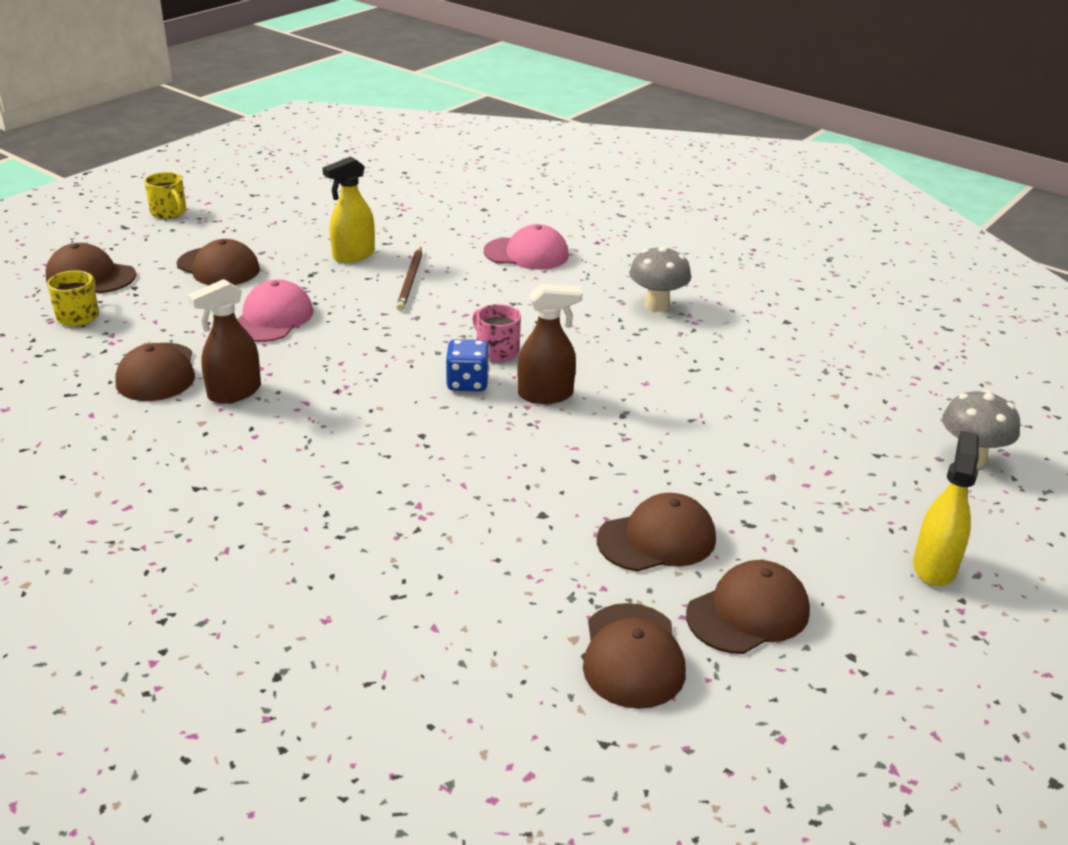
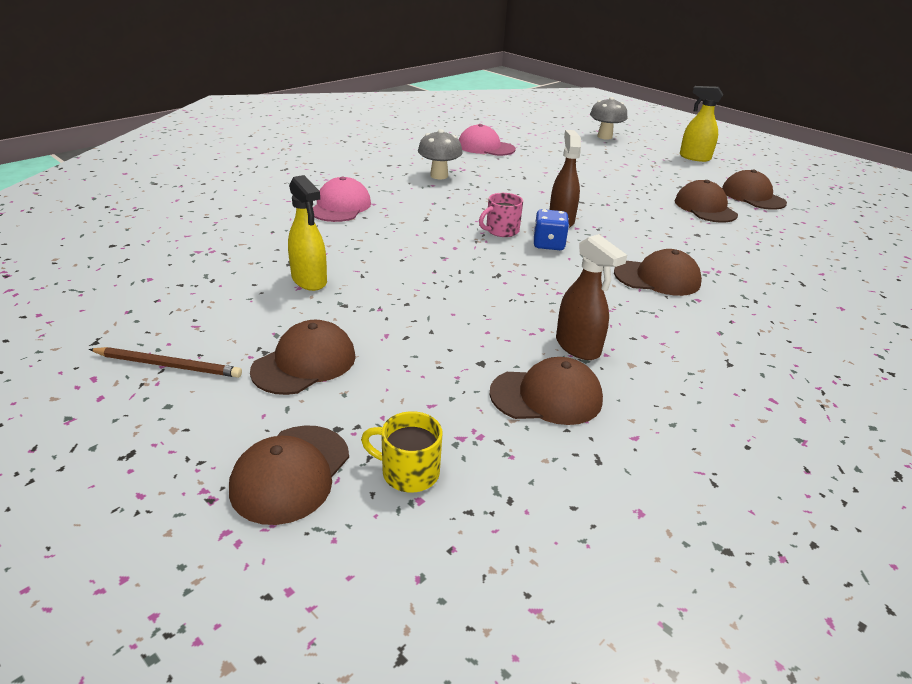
camera: 85 degrees left, 0 degrees up
(169, 212) = (104, 411): yellow mug -> none
(272, 318) = (436, 327): pink cap -> pink cap (485, 147)
(410, 281) = (375, 256): brown pencil -> brown pencil (168, 365)
(632, 656) = (804, 224): brown cap -> brown cap (657, 278)

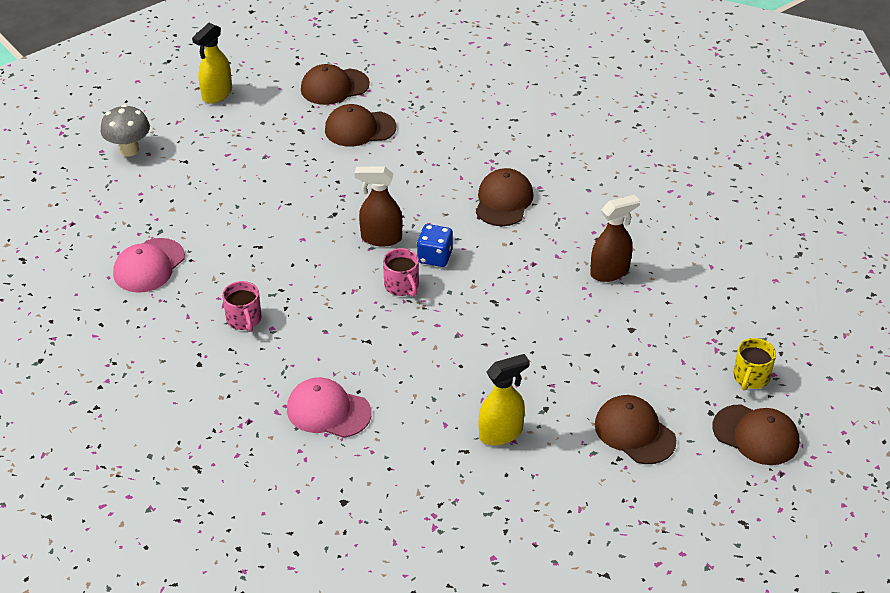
camera: 80 degrees left, 10 degrees up
(168, 365) = (639, 517): brown pencil -> none
(439, 176) = (244, 319): grey mushroom -> pink mug
(546, 396) = (671, 300): brown cap -> none

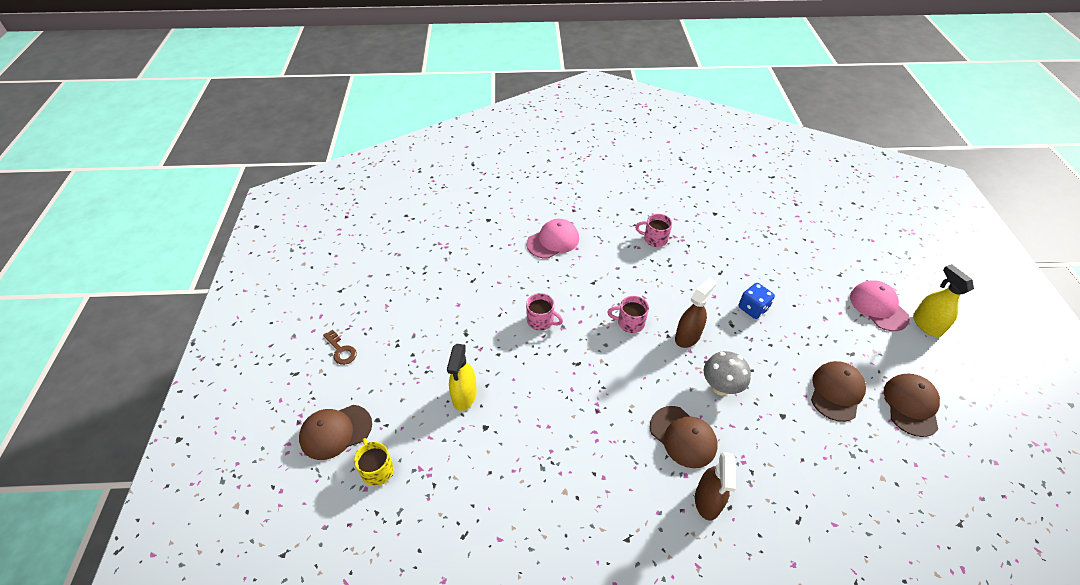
camera: 125 degrees right, 5 degrees up
(129, 150) = (867, 253): grey mushroom -> grey mushroom (720, 387)
(149, 266) = (733, 220): pink cap -> pink cap (878, 307)
(435, 257) = (646, 356): blue dice -> blue dice (753, 308)
(467, 356) = (541, 321): none -> pink mug
(501, 433) = (468, 302): yellow spray bottle -> yellow spray bottle (464, 396)
(610, 272) = (550, 455): brown spray bottle -> brown spray bottle (707, 501)
(634, 432) = (405, 366): brown cap -> none
(676, 504) = (341, 350): none -> brown key

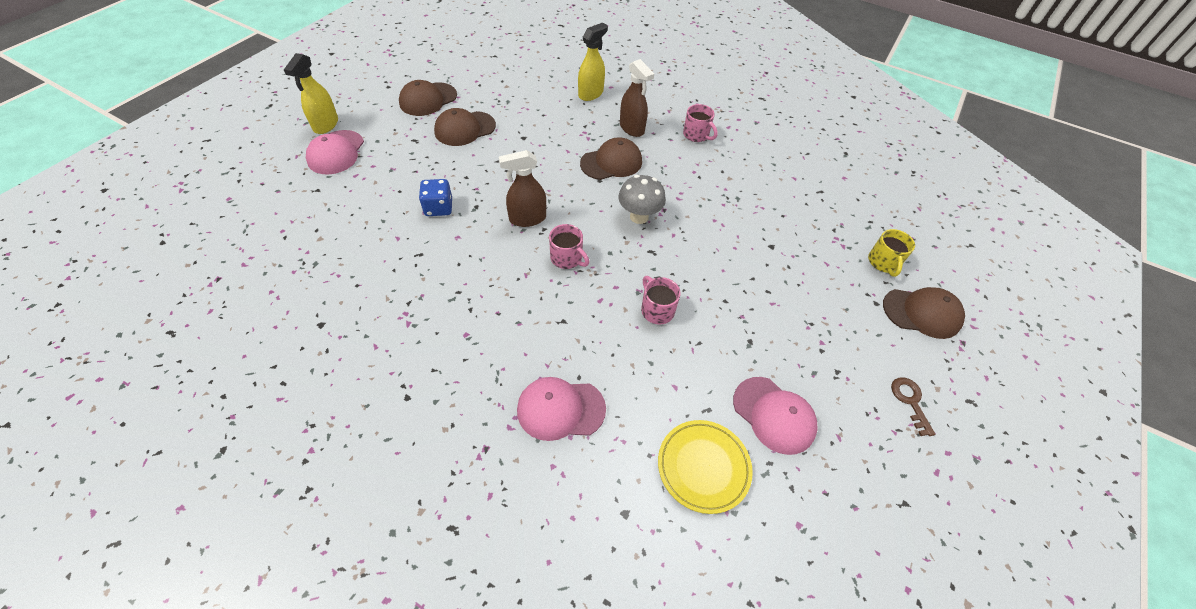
camera: 150 degrees left, 5 degrees up
(431, 297) = (774, 415): none -> pink cap
(460, 253) = (703, 467): none -> yellow plate
(464, 396) = (780, 280): yellow spray bottle -> yellow spray bottle (591, 94)
(654, 239) = (435, 333): pink mug -> pink mug (696, 135)
(683, 437) = (611, 162): brown cap -> brown cap turned 75 degrees clockwise
(707, 501) = (632, 128): brown spray bottle -> brown spray bottle turned 105 degrees clockwise
(720, 387) = (546, 173): grey mushroom -> grey mushroom (639, 217)

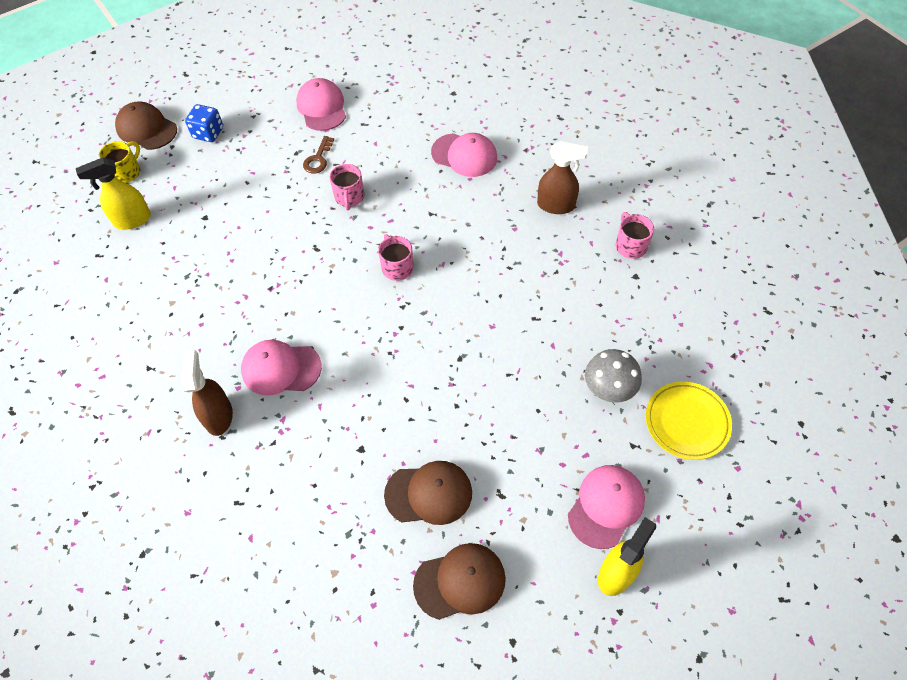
camera: 150 degrees left, 5 degrees up
(438, 208) = (500, 370): blue dice -> blue dice (208, 133)
(527, 218) = (413, 324): brown spray bottle -> brown spray bottle (556, 205)
(591, 94) = (225, 506): yellow spray bottle -> yellow spray bottle (132, 220)
(611, 162) = (281, 368): brown cap -> pink cap
(639, 217) = (301, 288): grey mushroom -> grey mushroom (608, 391)
(696, 135) = (151, 376): pink mug -> pink mug (630, 245)
(703, 467) = (390, 98): yellow plate -> yellow plate (686, 422)
(910, 401) = (224, 86): brown key -> brown key (318, 159)

